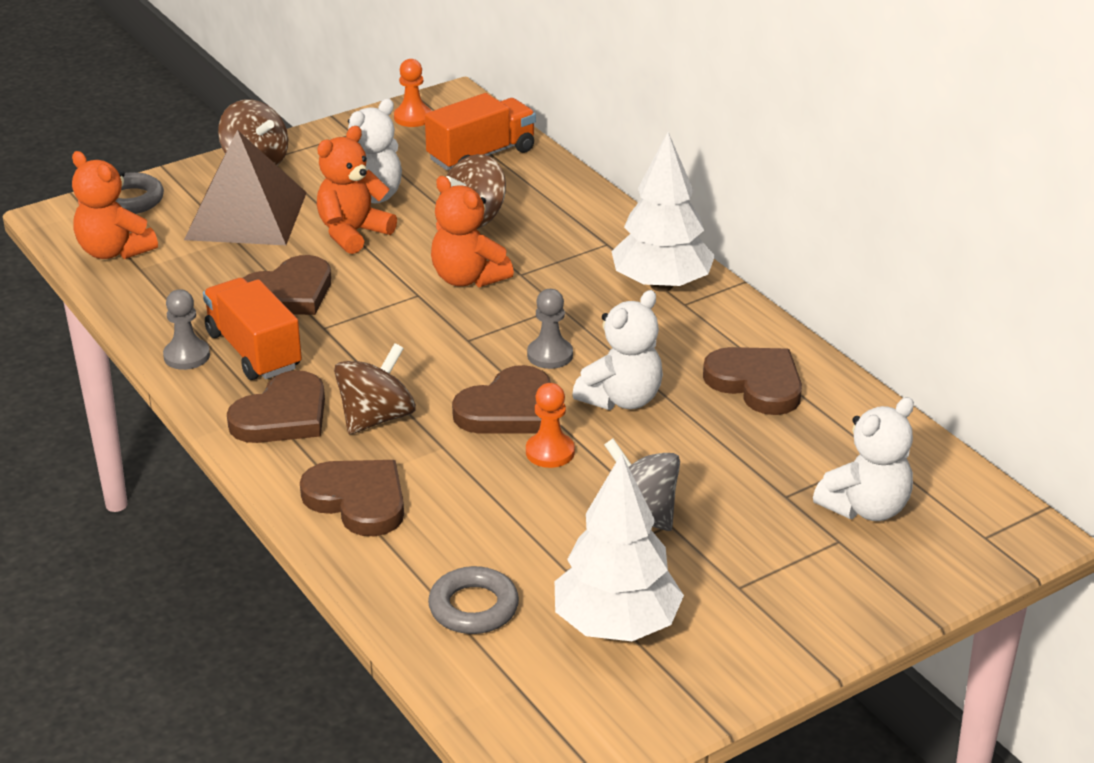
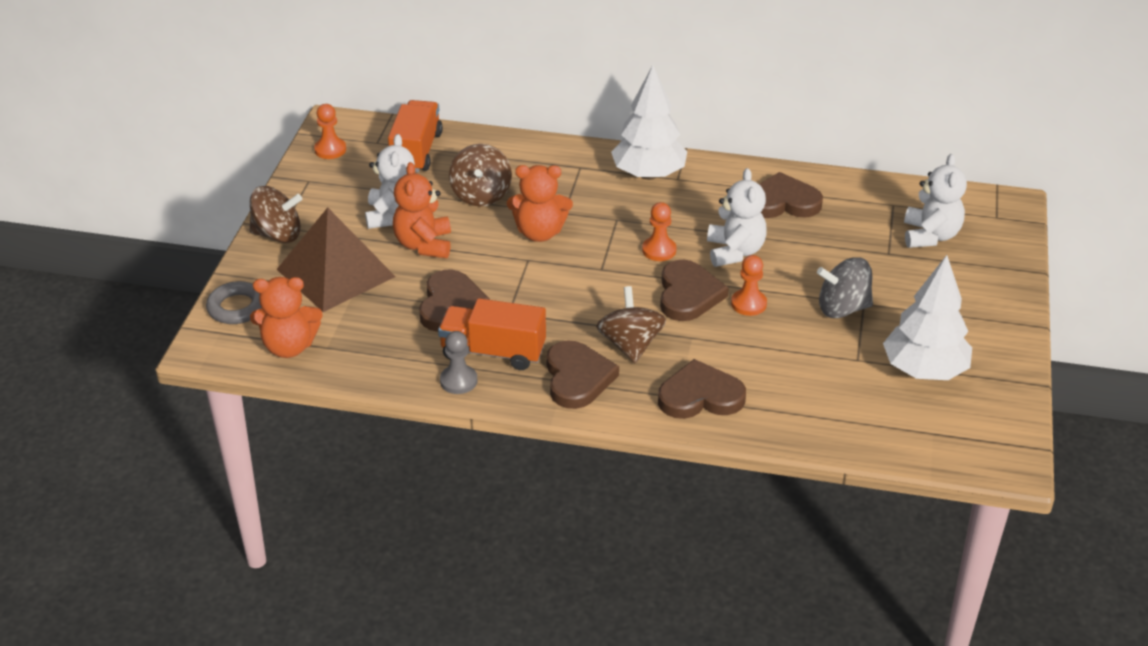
camera: 45 degrees left, 5 degrees up
(473, 607) = (849, 409): grey ring -> none
(550, 355) = (659, 250): grey pawn -> orange pawn

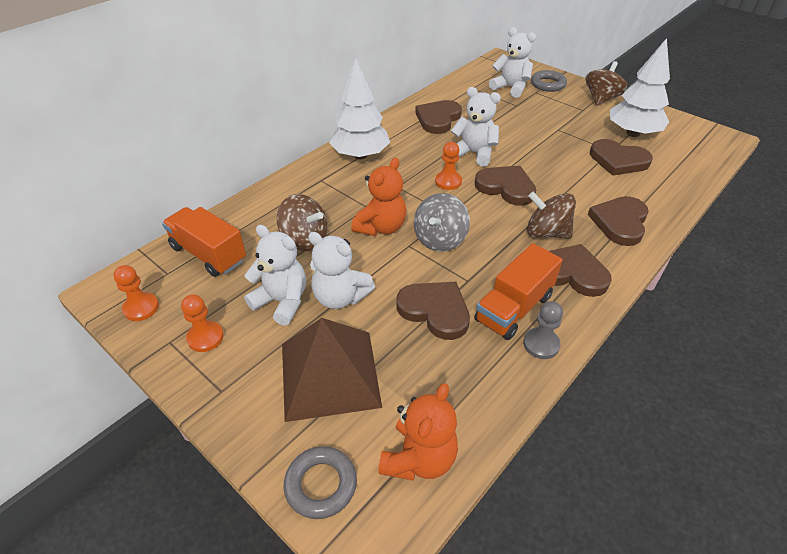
camera: 60 degrees left, 5 degrees up
(278, 234) = (230, 399): brown spinning top -> brown spinning top (601, 99)
(424, 245) = (340, 297): orange teddy bear -> white teddy bear
(748, 304) = (532, 168): orange pawn -> orange pawn (205, 337)
(838, 370) = (618, 160): none -> brown heart
(842, 308) = (559, 137): grey spinning top -> grey spinning top (440, 239)
(980, 265) = (548, 84): none -> grey ring

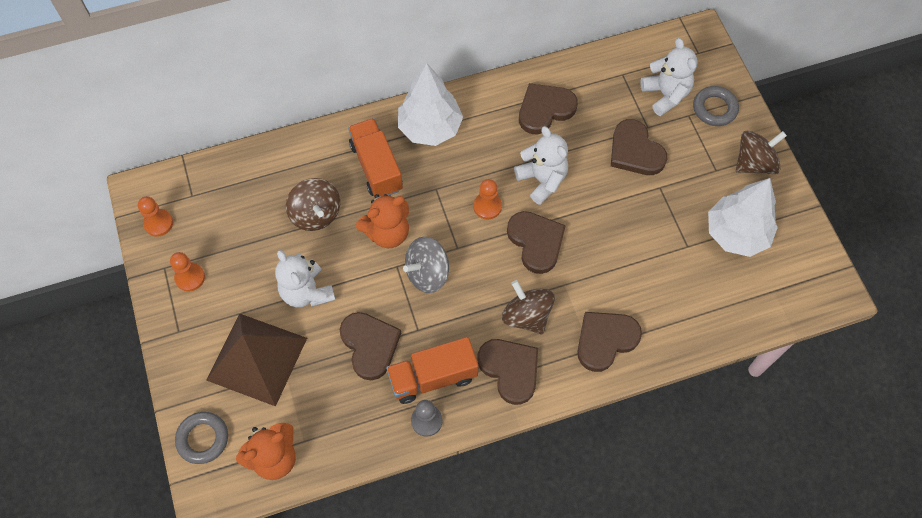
camera: 30 degrees right, 20 degrees up
(208, 254) = (232, 191): orange truck -> orange truck (376, 167)
(282, 301) = (261, 272): white teddy bear -> none
(618, 160) = (681, 264): brown heart -> brown heart (635, 151)

